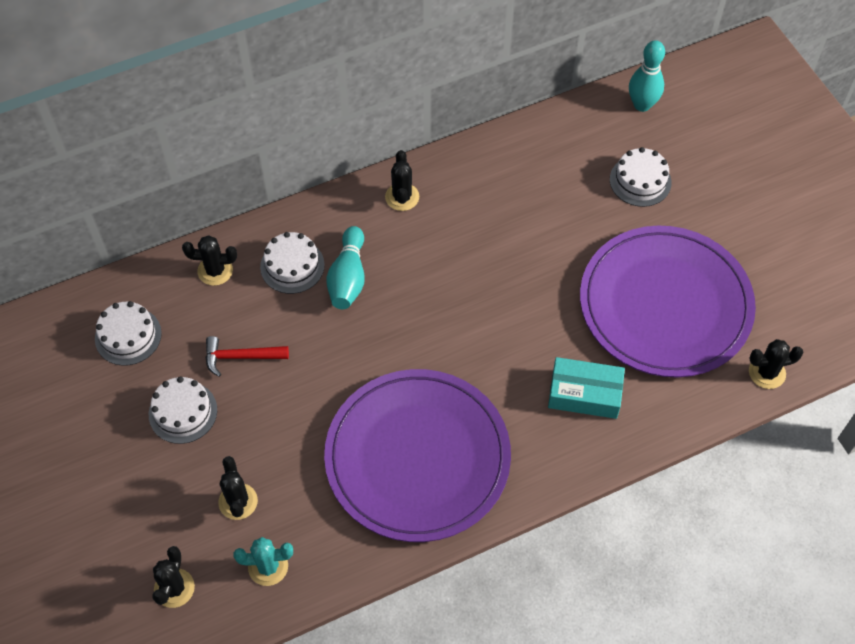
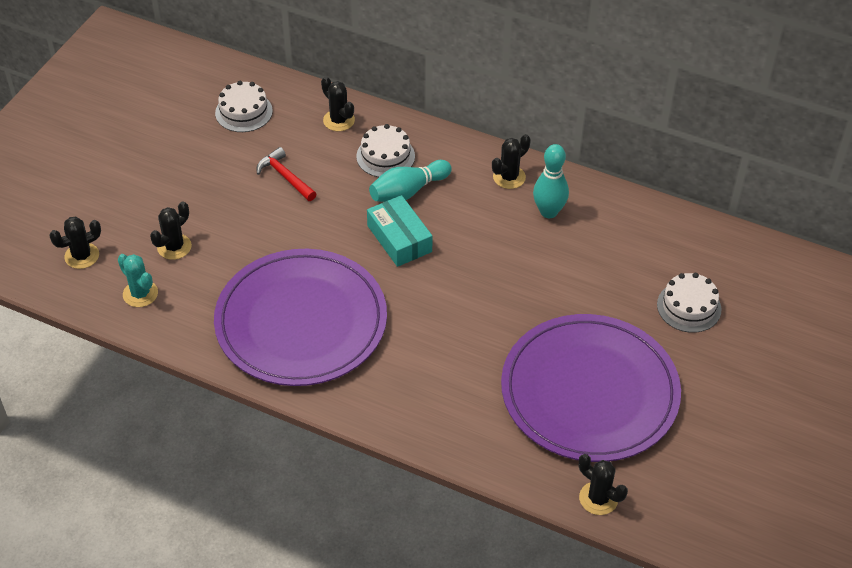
camera: 50 degrees right, 10 degrees down
(183, 412) = (214, 175): white cake -> none
(584, 393) = (454, 388): turquoise box -> turquoise box (399, 238)
(642, 105) = (764, 264): turquoise bowling pin -> turquoise bowling pin (548, 212)

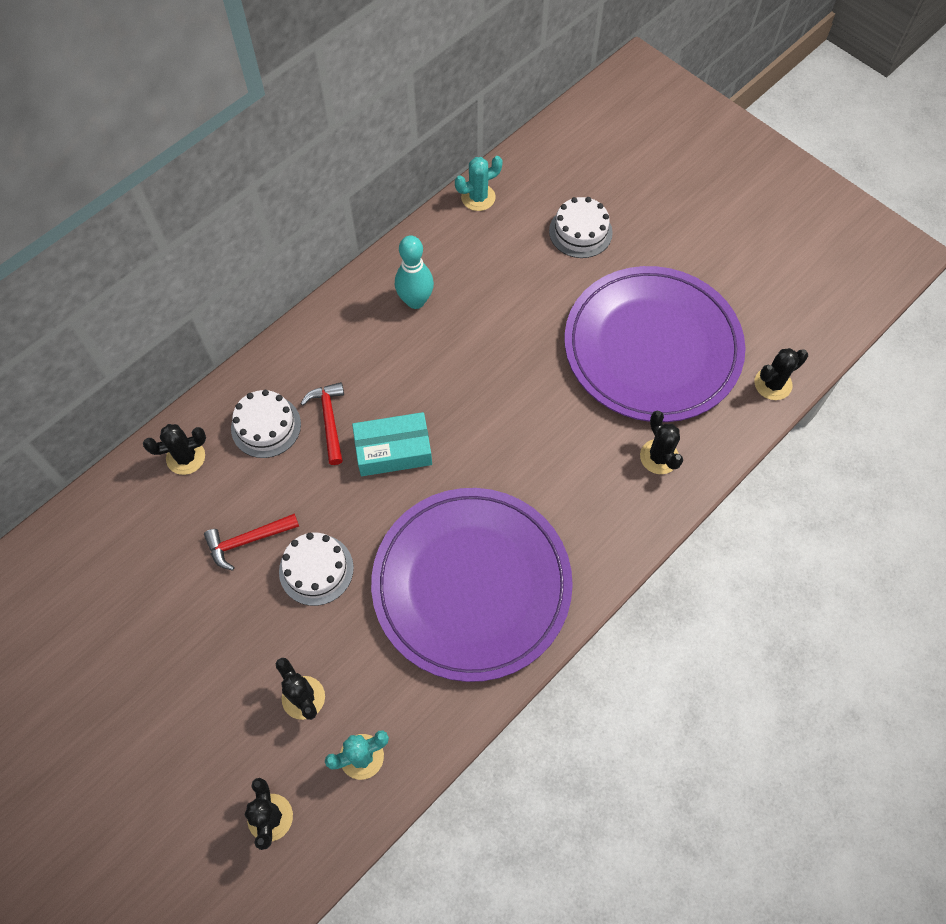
camera: 70 degrees left, 15 degrees up
(243, 112) = (117, 558): white cake -> white cake (316, 569)
(408, 191) = (329, 420): turquoise bowling pin -> red hammer
(509, 177) = (352, 319): black cactus -> black cactus (659, 457)
(682, 223) = (478, 197): none -> turquoise cactus

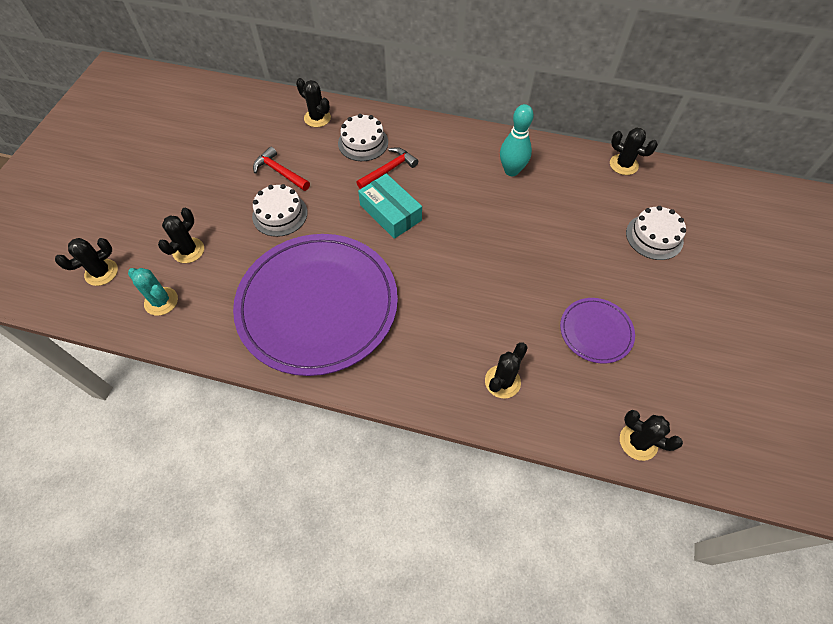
camera: 60 degrees right, 5 degrees down
(478, 197) = (623, 165): turquoise cactus -> black cactus
(652, 347) = (596, 331): purple plate -> purple plate, size x0.44

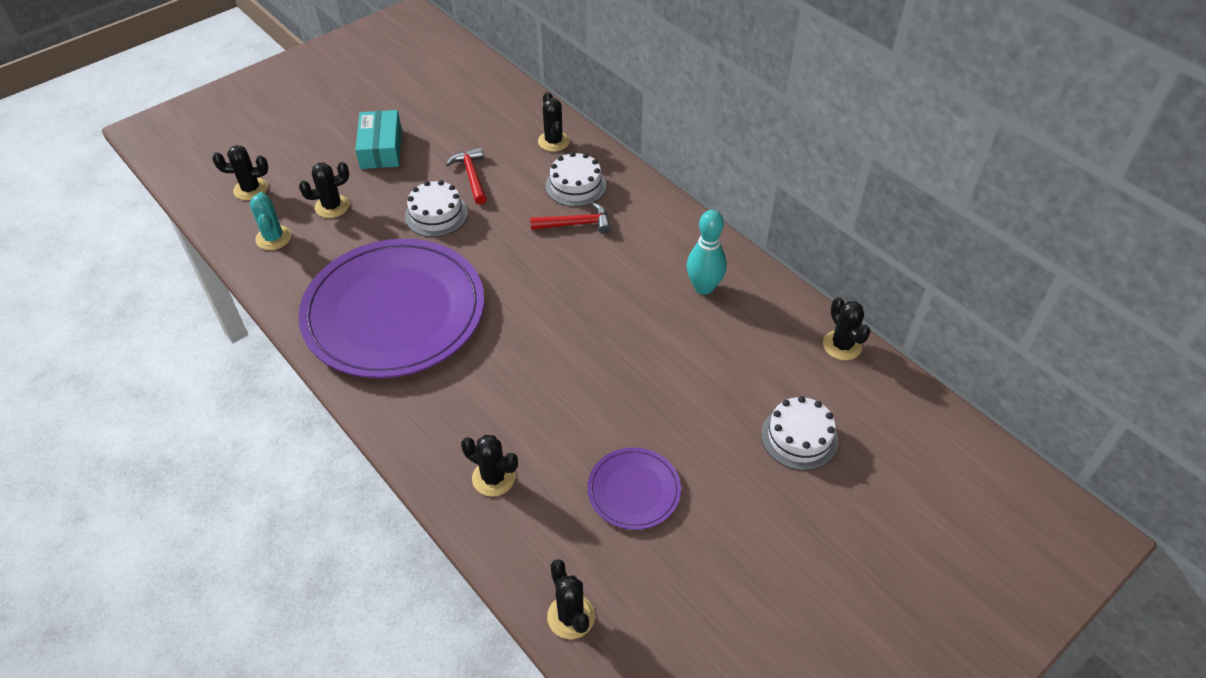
camera: 35 degrees right, 10 degrees down
(390, 212) = (539, 265): turquoise box -> turquoise box (381, 148)
(502, 381) = (493, 478): black cactus -> black cactus turned 45 degrees clockwise

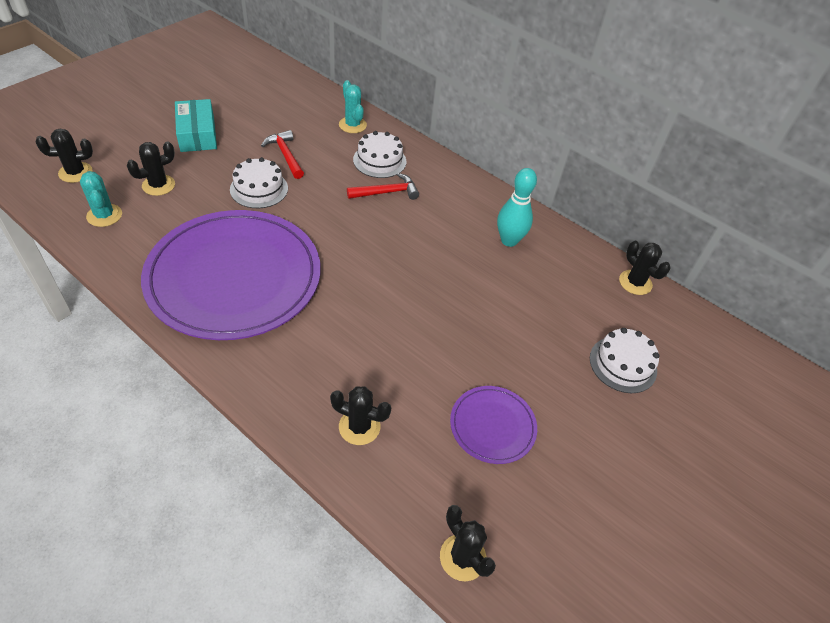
camera: 15 degrees left, 0 degrees up
(553, 141) = (352, 125): black cactus -> turquoise cactus

